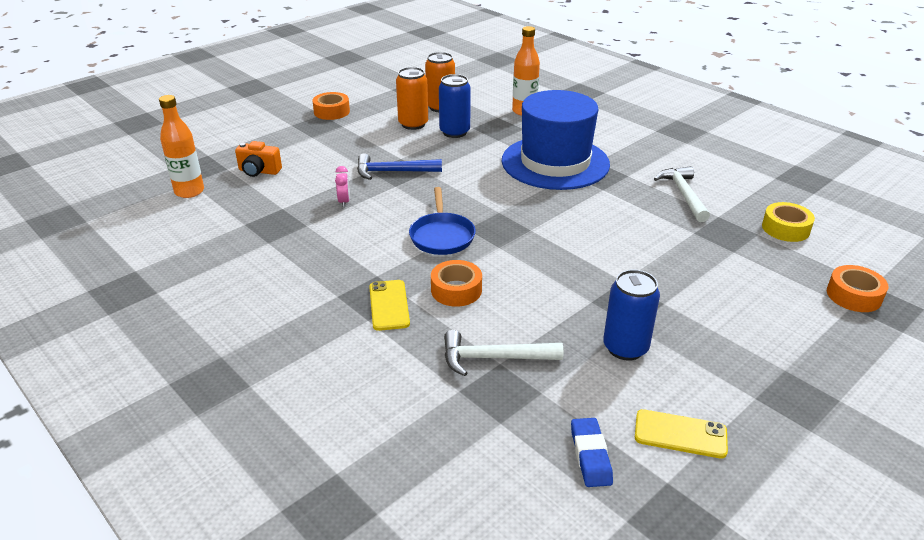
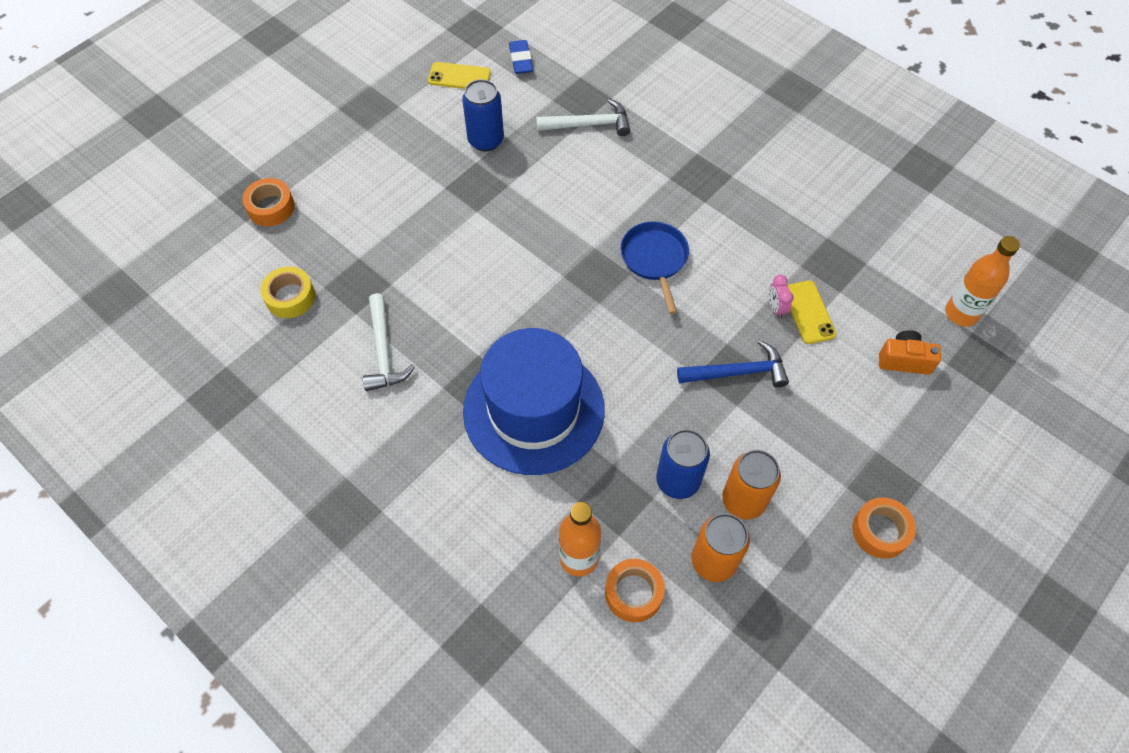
camera: 175 degrees right, 25 degrees up
(389, 305) = (684, 168): yellow phone -> yellow phone (808, 312)
(456, 290) = (628, 189): orange tape -> orange tape (633, 593)

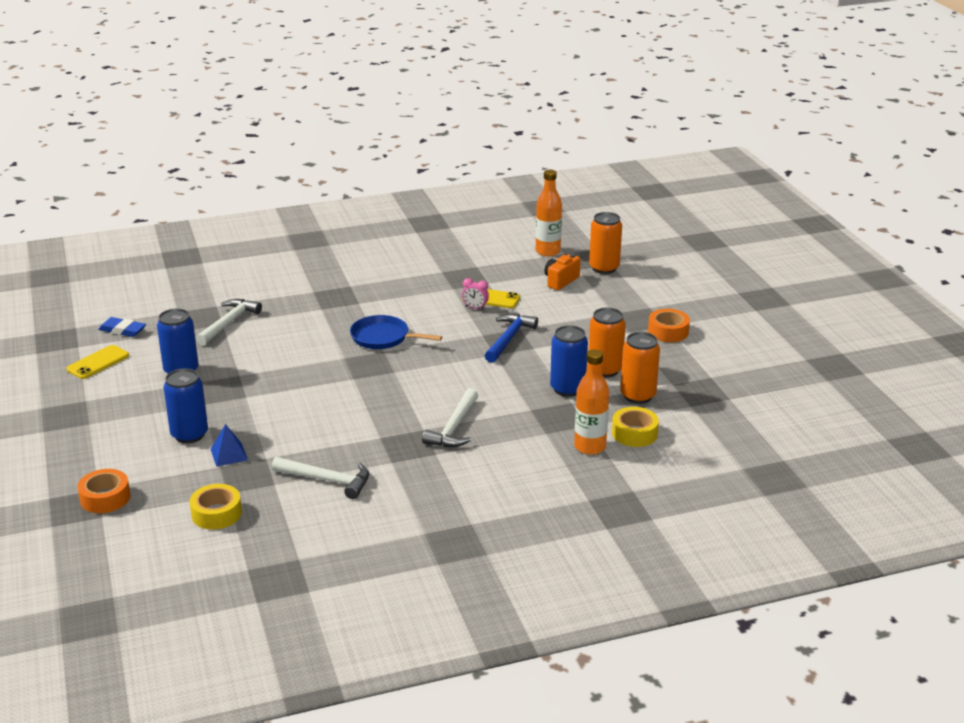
camera: 60 degrees left, 30 degrees down
(380, 253) = (229, 454): none -> blue pyramid
(392, 207) = (189, 434): none -> blue can
(534, 410) = (454, 428): blue hat -> white hammer
(633, 593) = (634, 433): orange tape -> yellow tape
(974, 390) = (604, 268): none -> orange can

